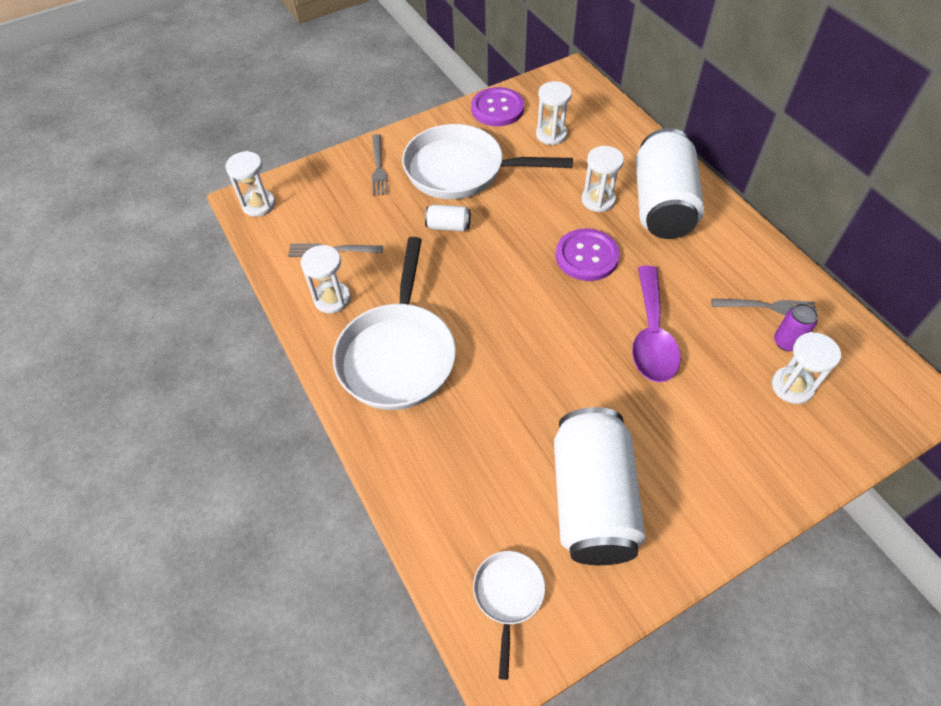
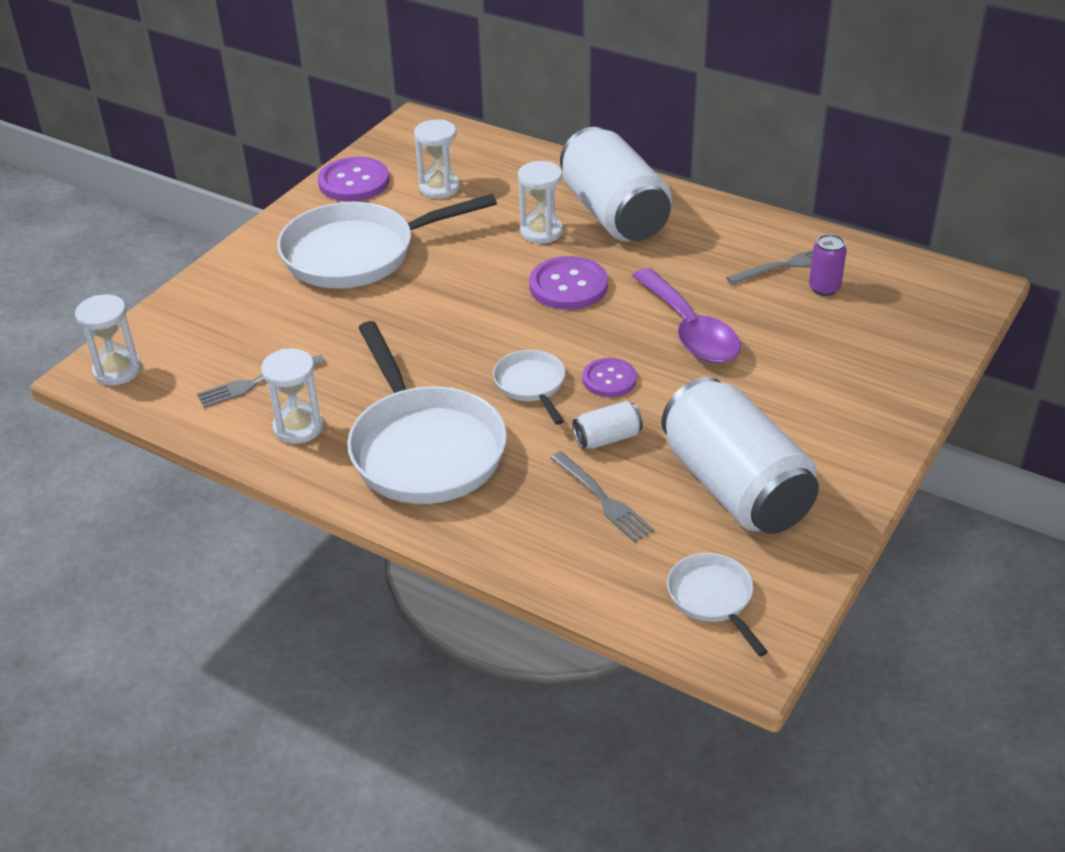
camera: 30 degrees left, 15 degrees down
(379, 168) = (250, 284): grey fork -> grey fork (603, 499)
(448, 226) = (386, 311): white can -> white can (607, 438)
(504, 333) = (531, 385): none -> white pan
(562, 354) = (609, 379): none -> purple button
(792, 386) = (855, 322): white hourglass -> none

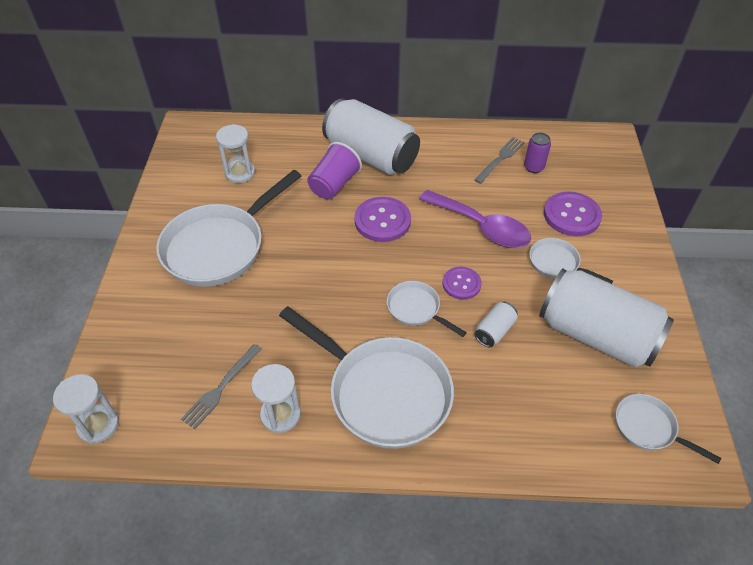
camera: 30 degrees left, 10 degrees up
(354, 182) = (174, 188): purple button -> purple button (571, 215)
(541, 232) = (334, 185): white hourglass -> purple cup
(603, 499) = (528, 381): grey fork -> none
(754, 399) = (557, 263): none -> white pan

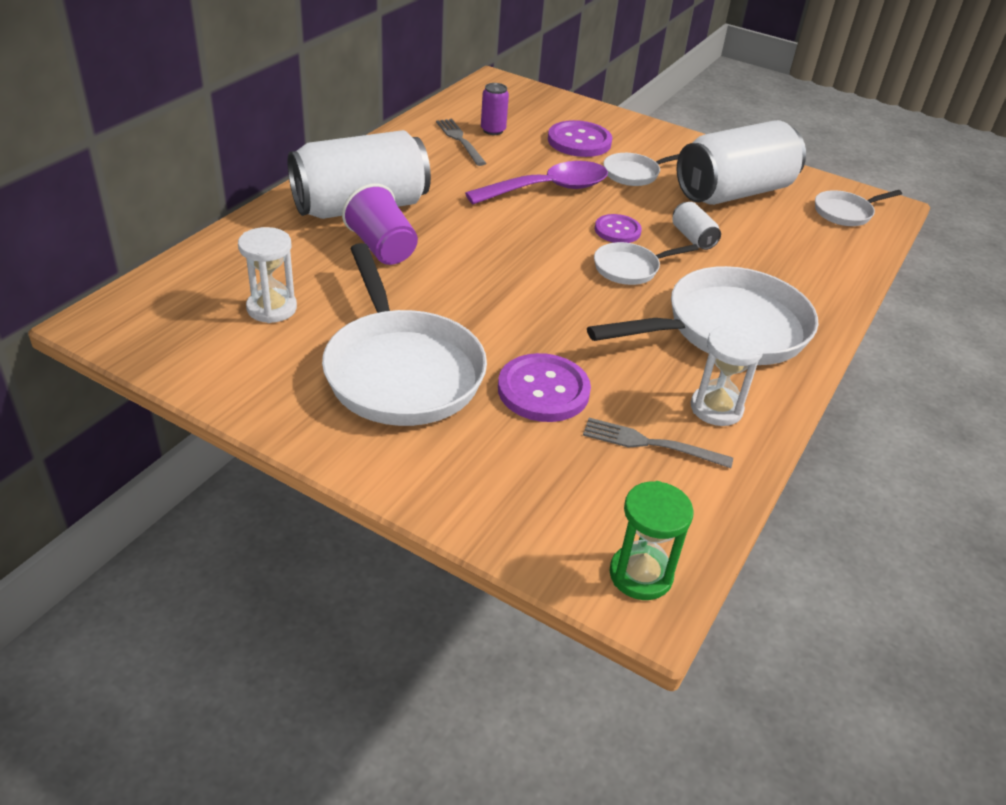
camera: 65 degrees left, 10 degrees down
(98, 425) = (640, 575): white hourglass -> green hourglass
(220, 389) = (649, 443): grey fork -> grey fork turned 135 degrees clockwise
(382, 221) = (479, 239): purple button -> purple button (543, 390)

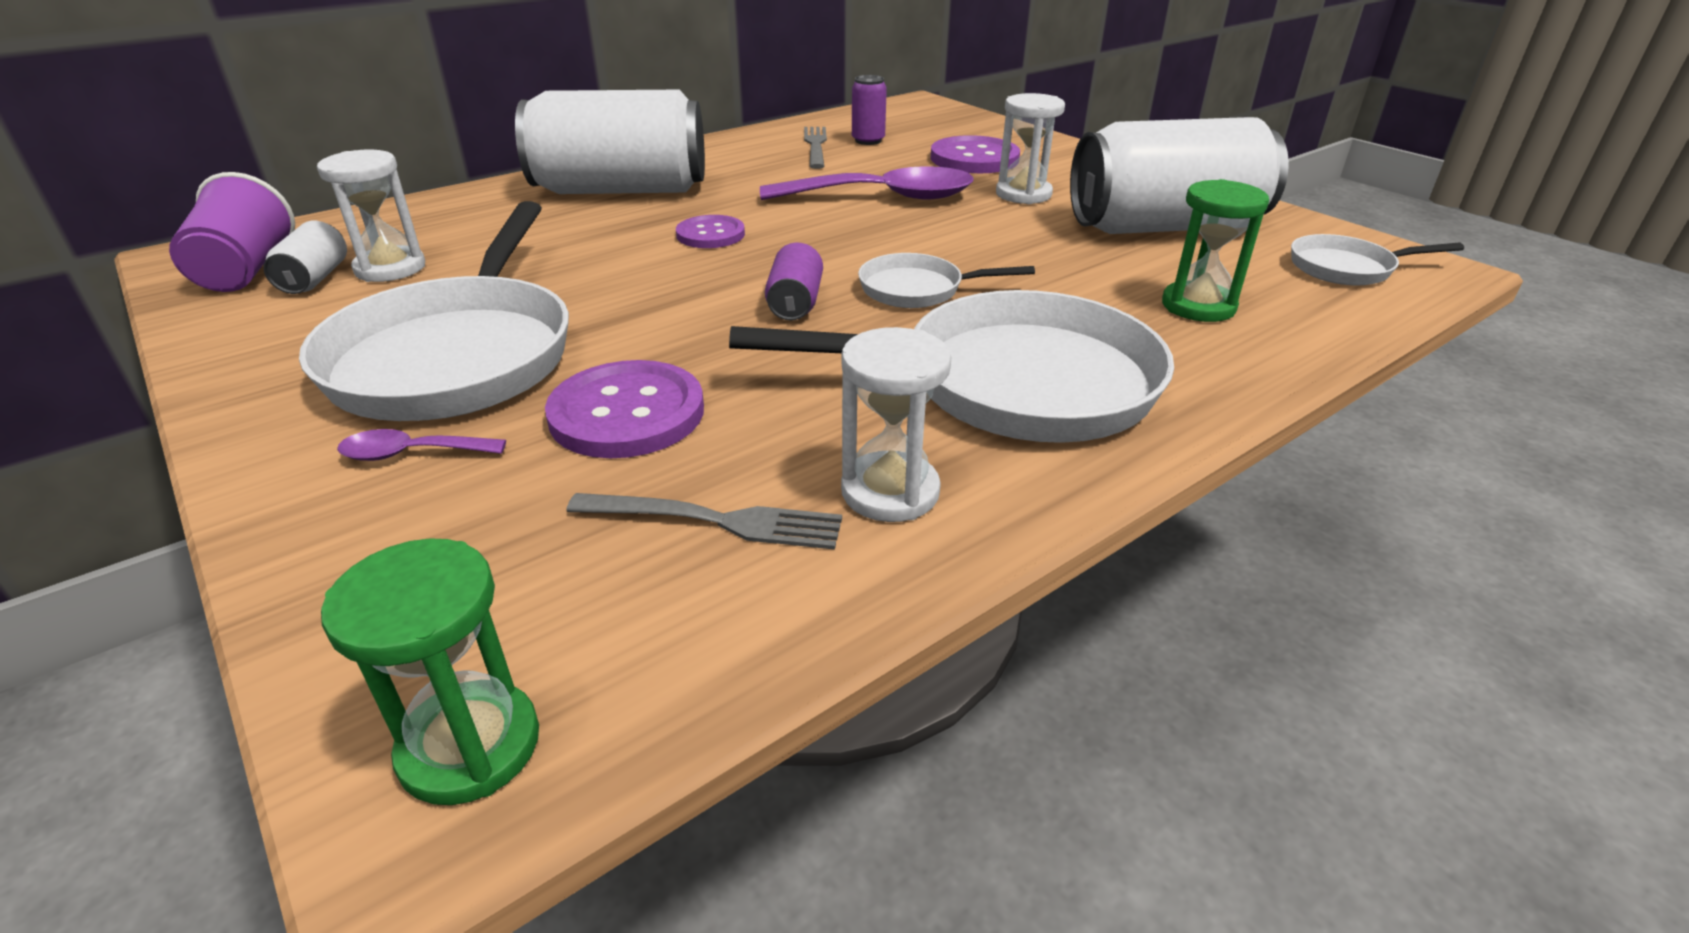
camera: 25 degrees right, 5 degrees down
(382, 248) = (598, 229): purple cup -> purple cup (246, 271)
(450, 442) = (411, 454): none -> purple spoon
(568, 292) = (795, 303): none -> purple can
(617, 230) = (940, 247): purple button -> purple button (710, 234)
(634, 174) = (1023, 194): white pan -> white hourglass
(649, 443) = (718, 521): grey fork -> grey fork turned 150 degrees clockwise
(693, 238) = (1052, 268): white can -> white can (315, 279)
(786, 255) = (1198, 306): none -> green hourglass

